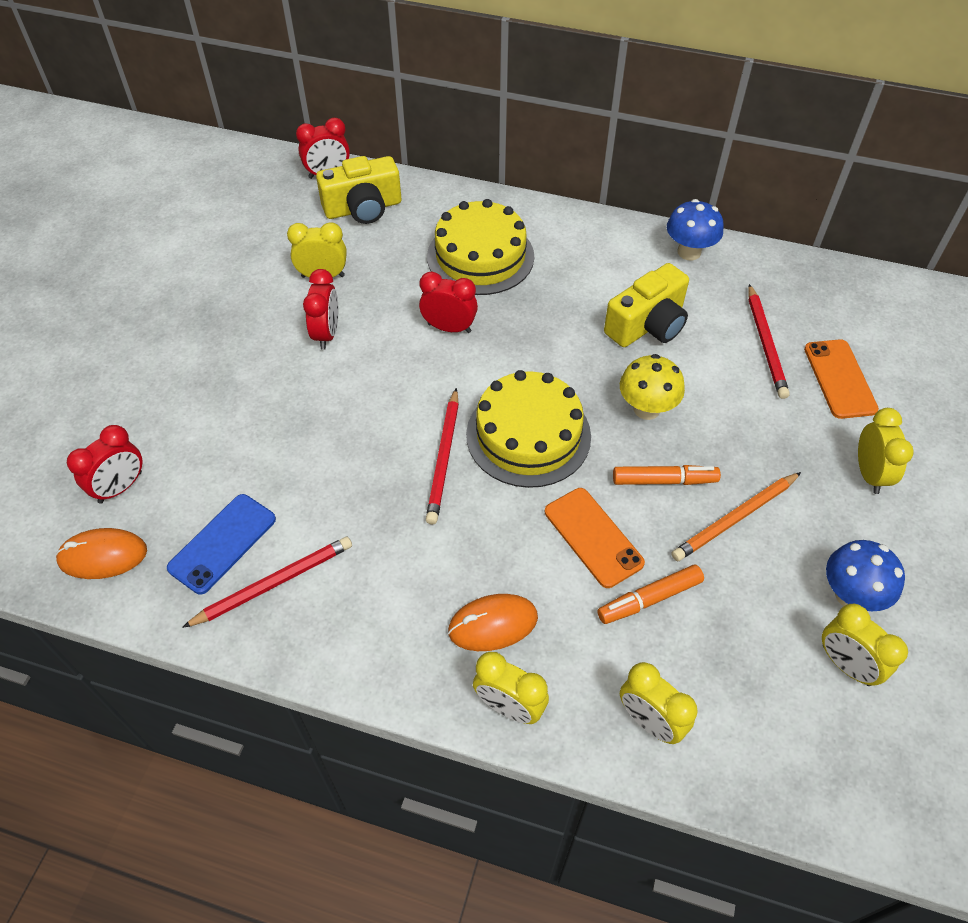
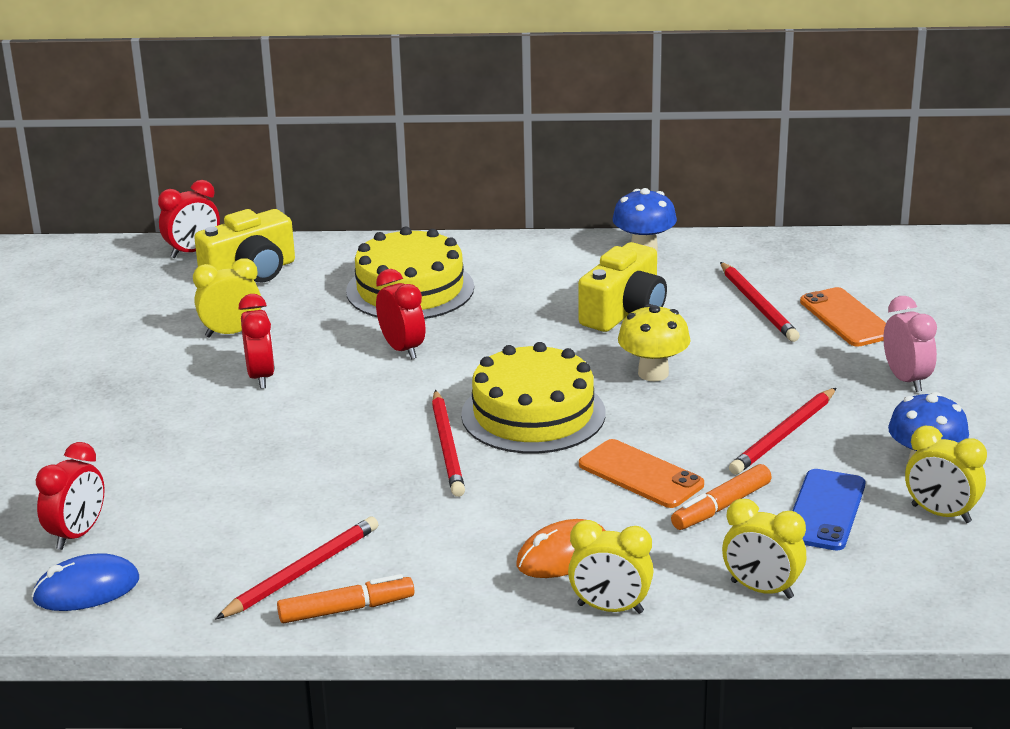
camera: 15 degrees left, 25 degrees down
(103, 556) = (86, 589): orange mouse -> blue mouse
(222, 543) = (225, 554): blue phone -> blue phone (825, 510)
(449, 328) = (402, 349): red clock -> red clock turned 60 degrees clockwise
(664, 481) = (697, 421): orange marker -> orange marker (346, 609)
(735, 519) = (784, 435): orange pencil -> red pencil
(869, 474) = (906, 380): yellow clock -> pink clock

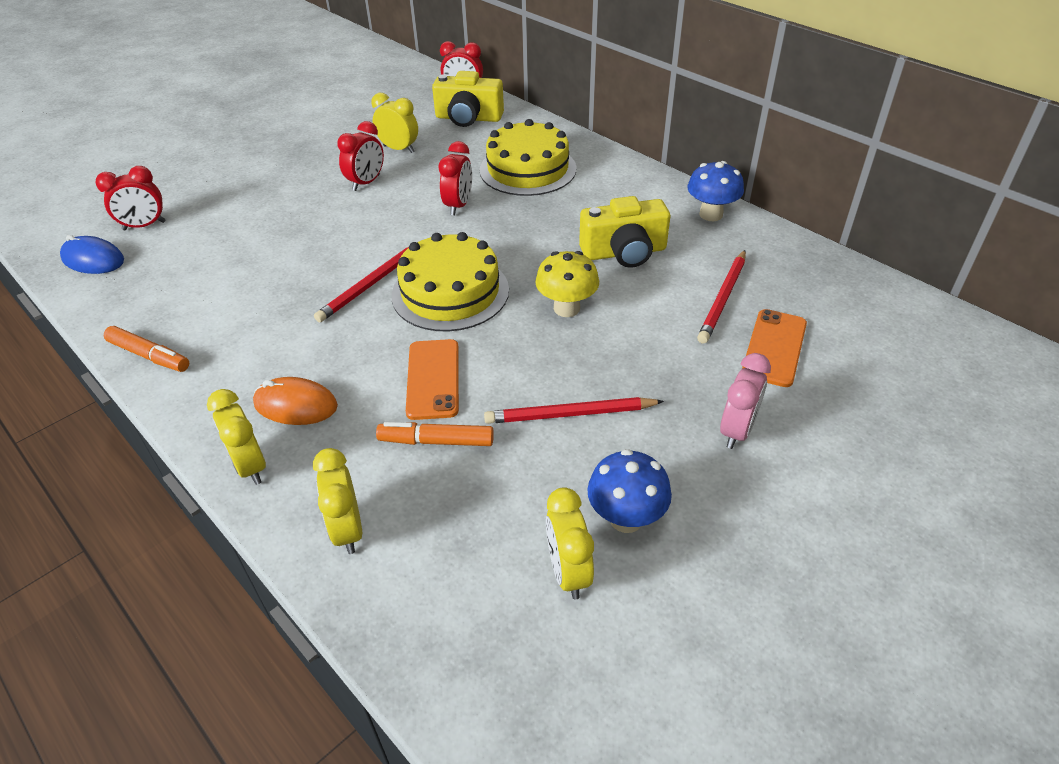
camera: 45 degrees right, 15 degrees up
(301, 572) = (175, 316): red pencil -> none
(825, 510) = (494, 499): blue phone -> none

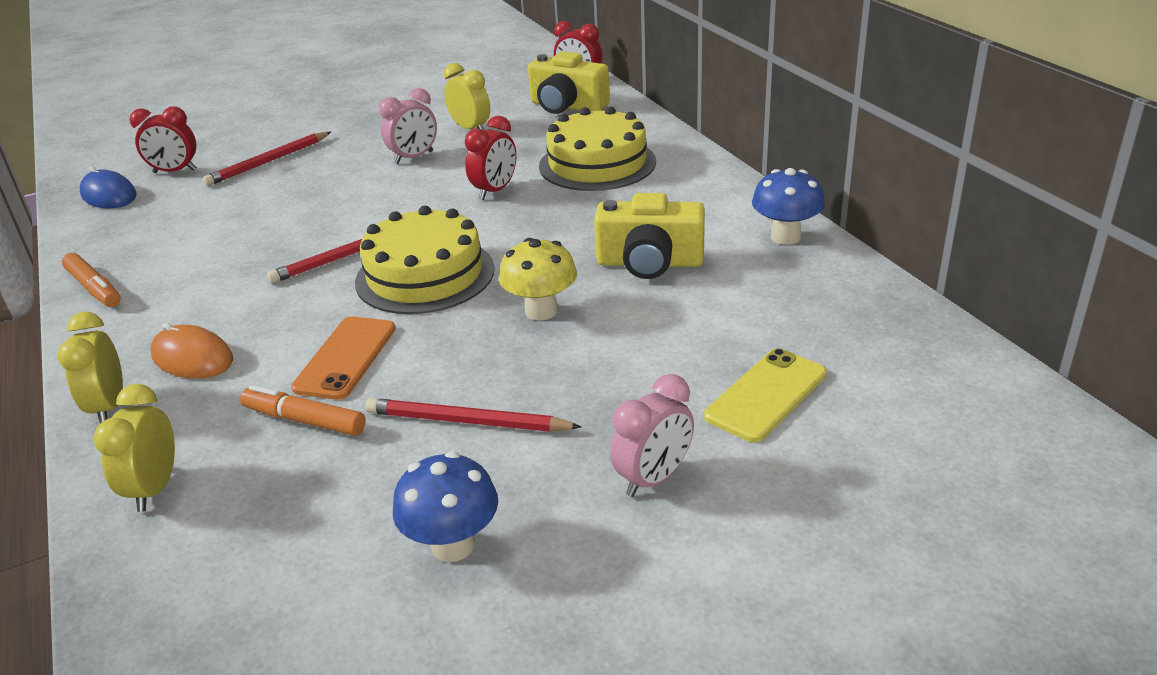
camera: 20 degrees right, 10 degrees down
(366, 183) = (414, 157): red clock -> pink clock
(568, 572) = (347, 587): yellow clock -> none
(723, 298) = (738, 330): red pencil -> red pencil (269, 162)
(774, 348) = (766, 395): orange phone -> yellow phone

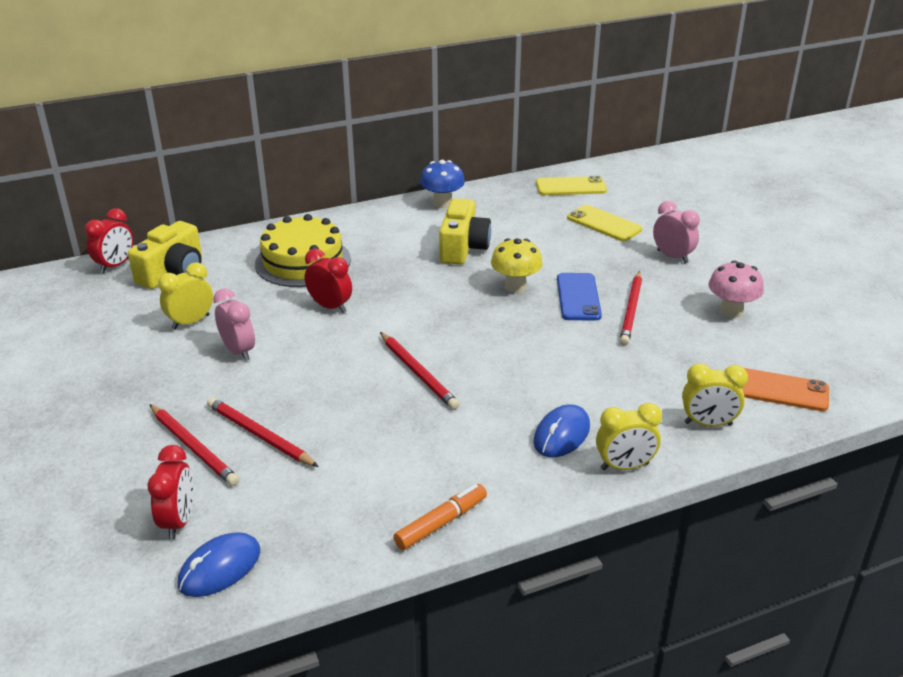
camera: 90 degrees left, 0 degrees up
(192, 358) = (561, 434): orange mouse -> blue mouse
(272, 186) = (259, 435): none -> red pencil
(304, 420) = (634, 371): orange marker -> none
(345, 358) = (565, 361): orange phone -> orange phone (779, 390)
(425, 275) = (459, 334): yellow cake -> none
(453, 545) = (731, 311): blue mushroom -> pink mushroom
(510, 368) = (578, 297): none -> blue phone
(907, 355) = (570, 187): none -> yellow phone

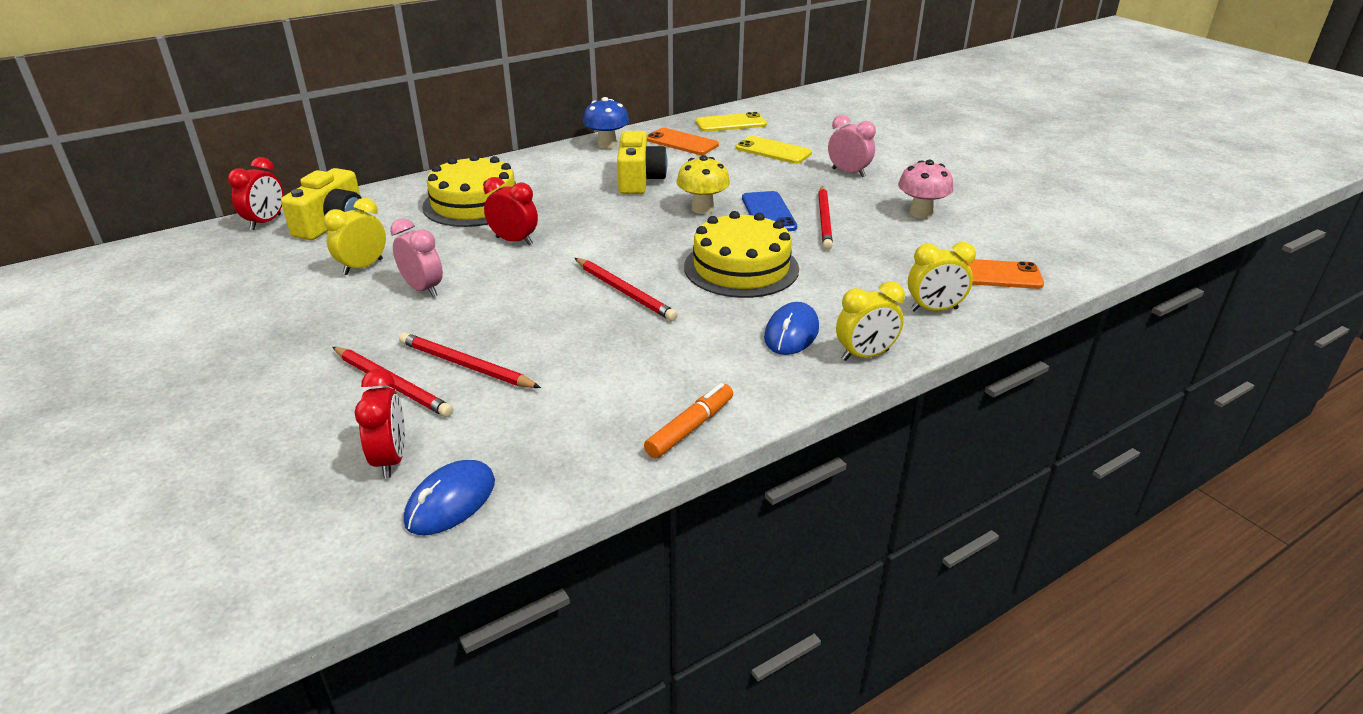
camera: 10 degrees left, 0 degrees up
(516, 206) = (681, 142): none -> orange phone
(534, 357) = (741, 268): none -> yellow cake

